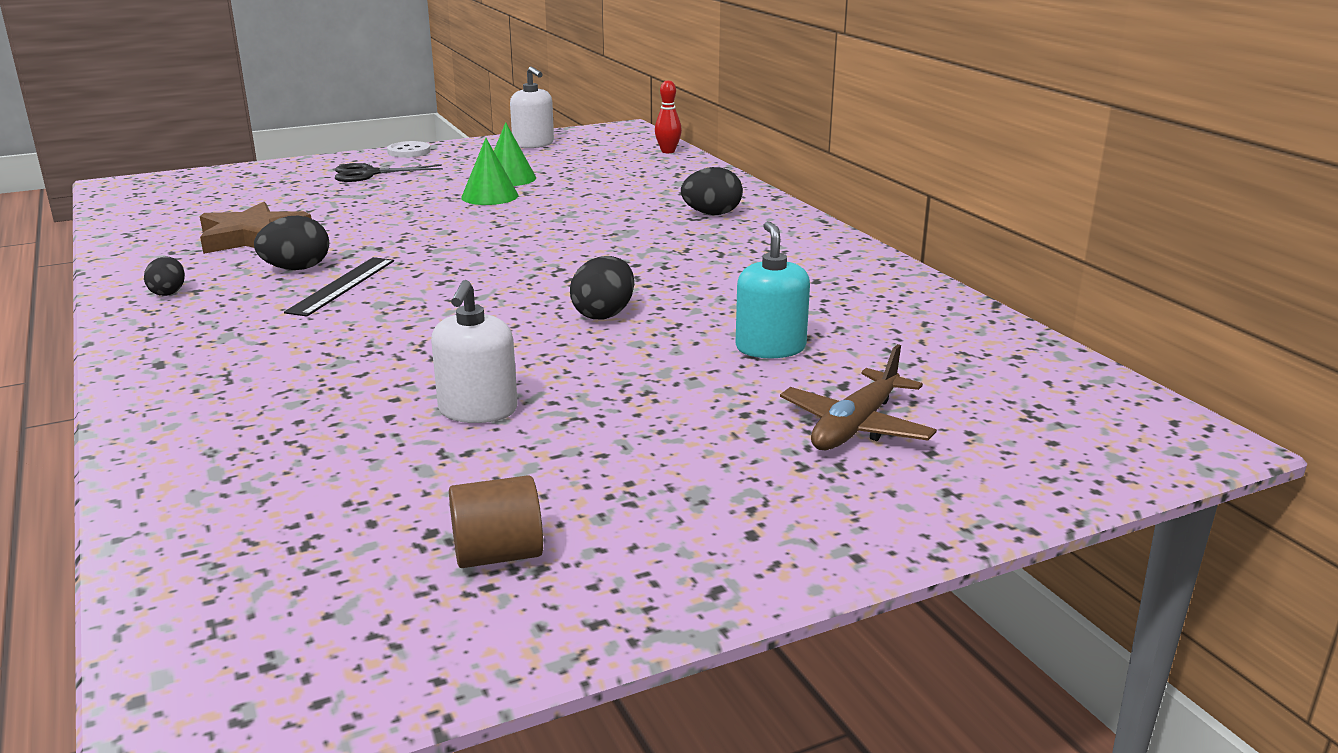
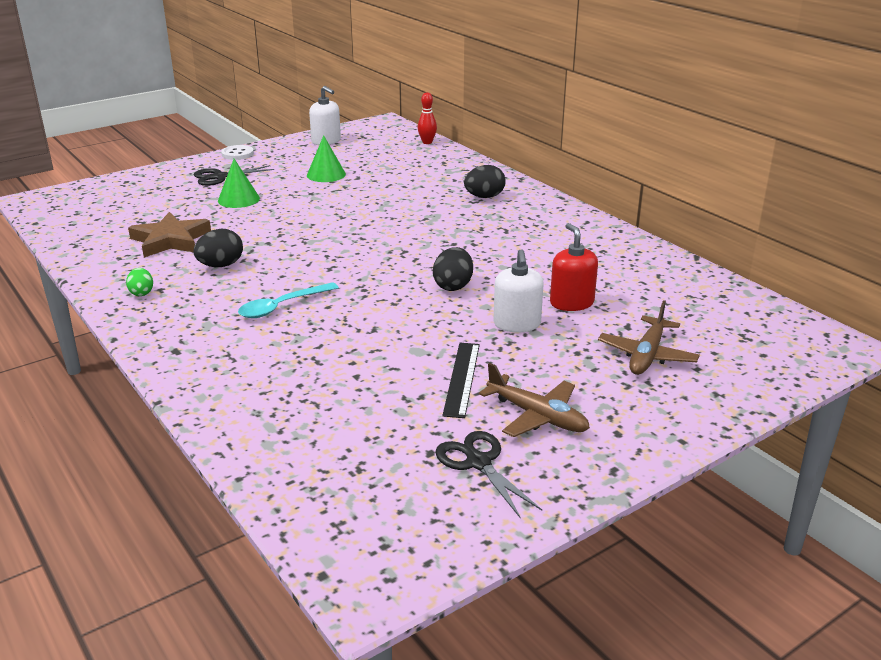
camera: 10 degrees left, 5 degrees up
(168, 292) = (141, 293): black egg -> green egg
(342, 286) = (262, 277): black ruler -> black ruler (462, 378)
(344, 322) = (282, 306): none -> turquoise spoon
(478, 410) = (411, 366): white soap dispenser -> white soap dispenser (517, 324)
(490, 196) = (321, 192): green cone -> green cone (238, 199)
(498, 555) = (478, 463): brown cylinder -> black scissors
(632, 496) = (537, 416): none -> brown plane
(770, 348) = (571, 303): turquoise soap dispenser -> red soap dispenser

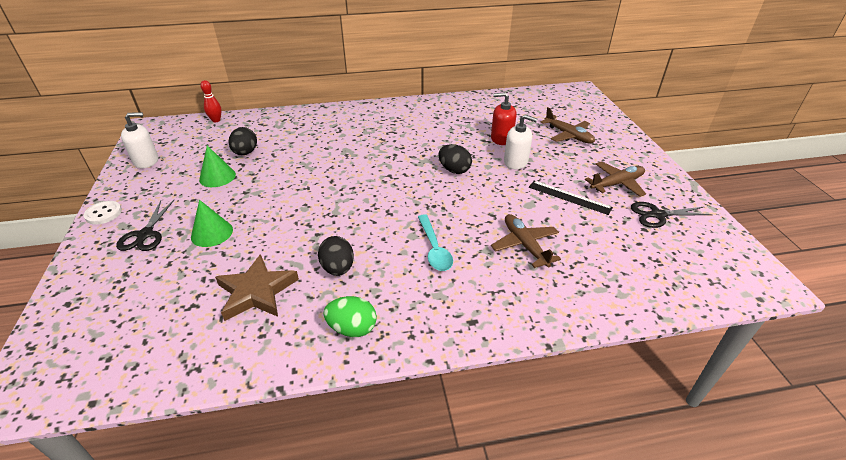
camera: 65 degrees left, 10 degrees up
(141, 293) = (352, 328): green egg -> green egg, size x1.56
(325, 361) = (525, 245): none -> brown plane
(484, 197) = (336, 125): black egg -> black egg (245, 153)

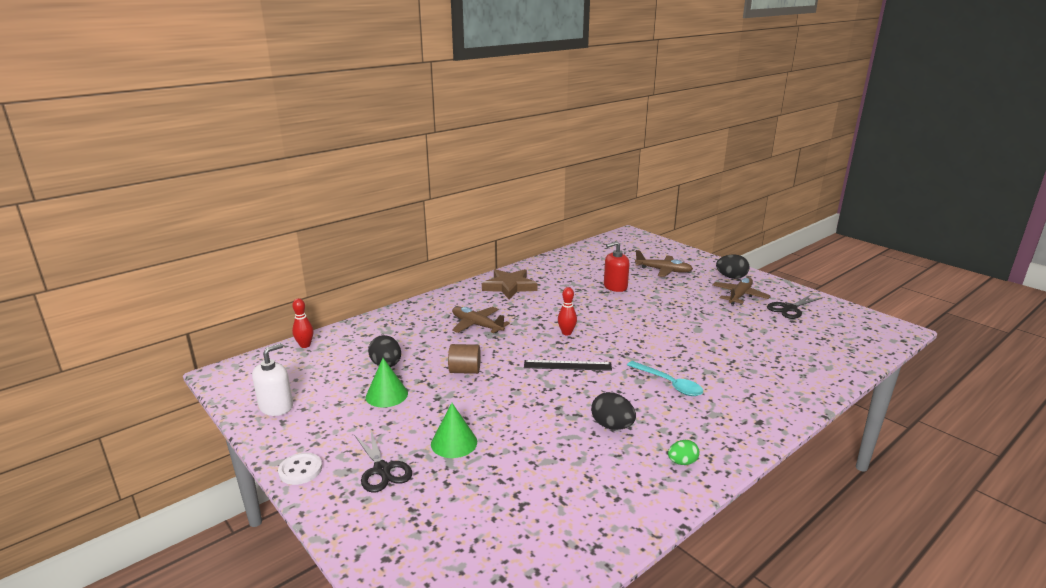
camera: 30 degrees left, 15 degrees down
(257, 292) = (566, 470): brown star -> brown star (509, 287)
(290, 176) = (465, 371): none -> brown cylinder
(352, 328) = (682, 462): green egg -> green egg, size x0.64
(406, 169) = (566, 333): none -> red bowling pin
(454, 170) = (608, 321): black egg -> black egg (731, 277)
(516, 162) = (649, 301): white soap dispenser -> none
(525, 245) = (730, 358): brown plane -> brown plane (477, 325)
(569, 197) = (719, 315): black ruler -> black ruler (567, 365)

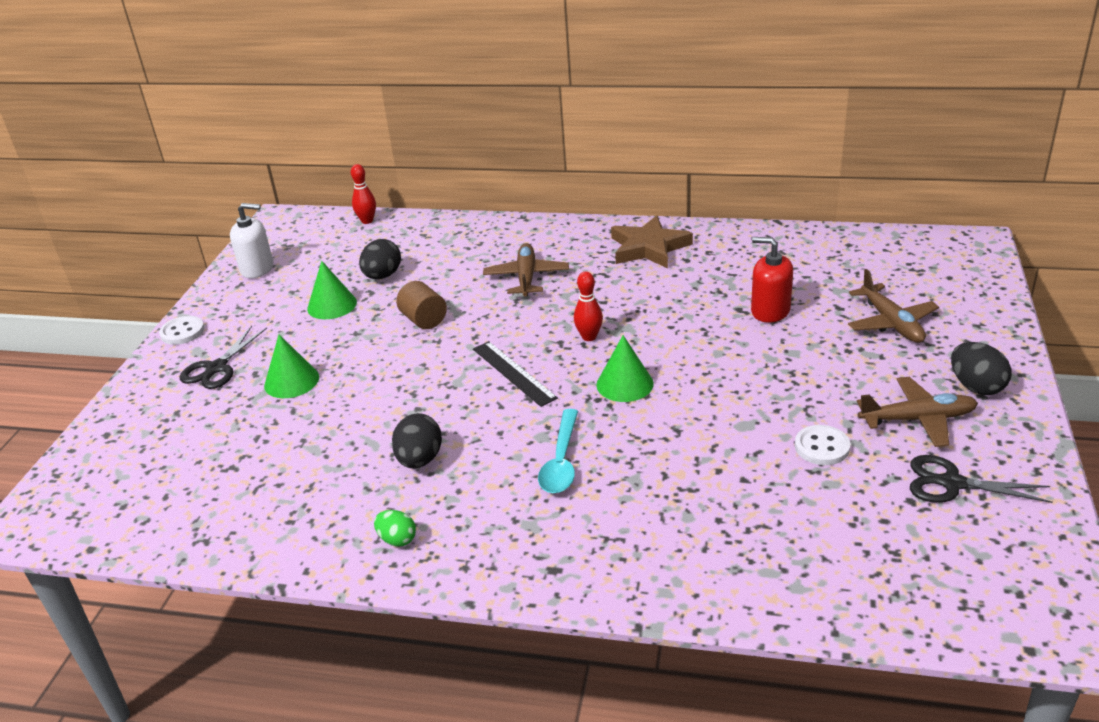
camera: 55 degrees right, 10 degrees up
(624, 341) = (624, 384): none -> green cone
(735, 321) = (822, 447): none -> white button

